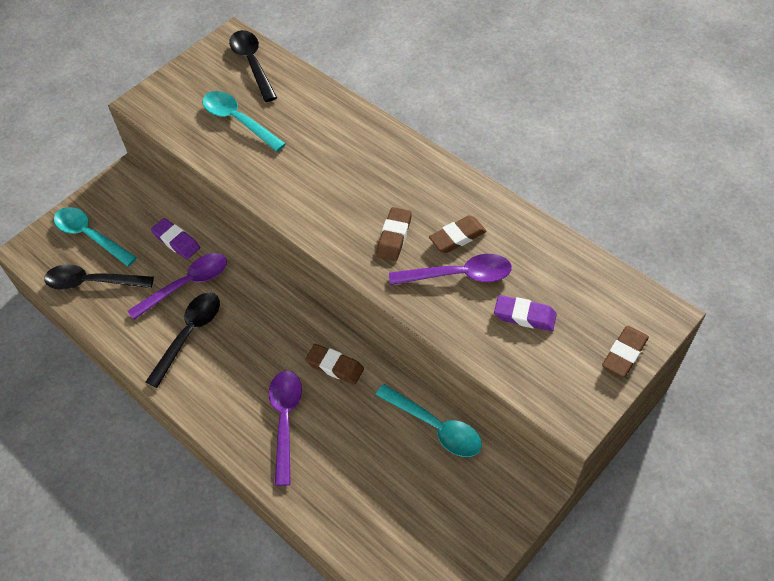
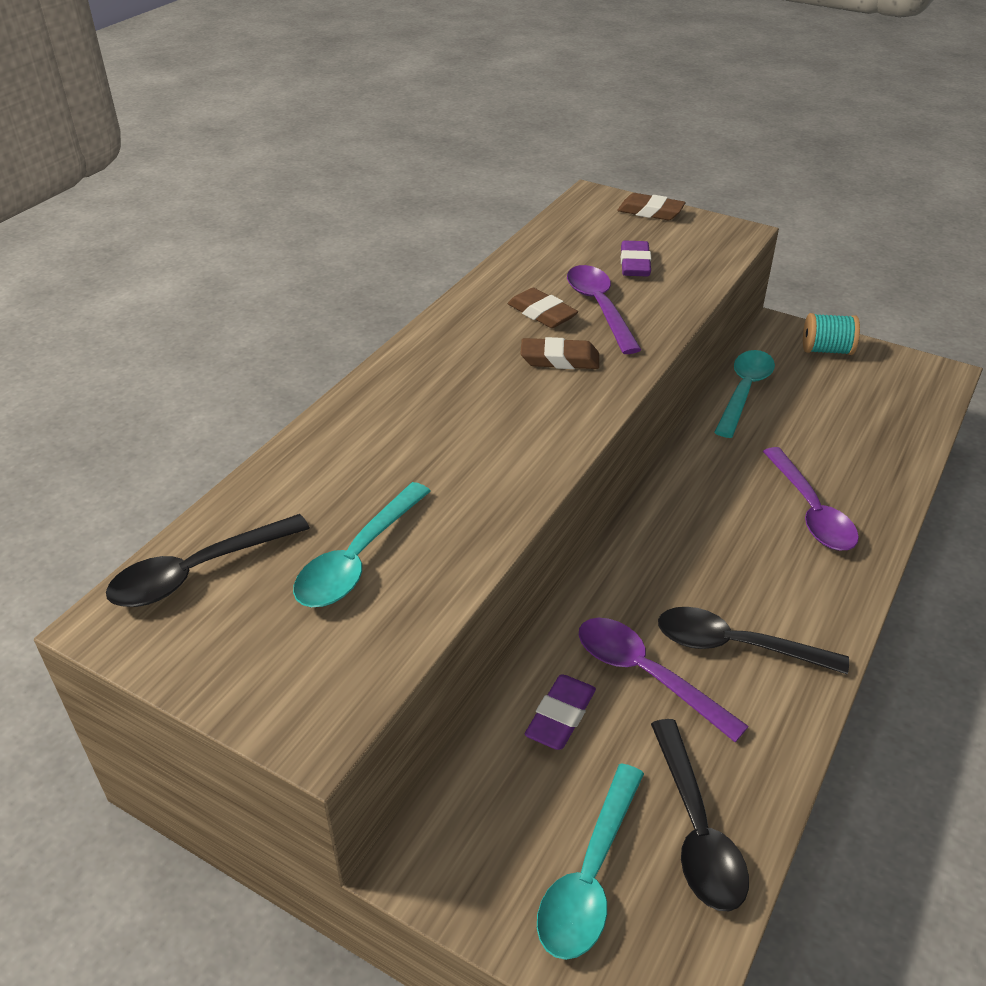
camera: 105 degrees left, 15 degrees down
(285, 421) = (810, 511): purple spoon -> purple spoon turned 90 degrees counterclockwise
(335, 366) = (709, 480): brown eraser -> none
(485, 521) = (826, 350): none -> turquoise spool

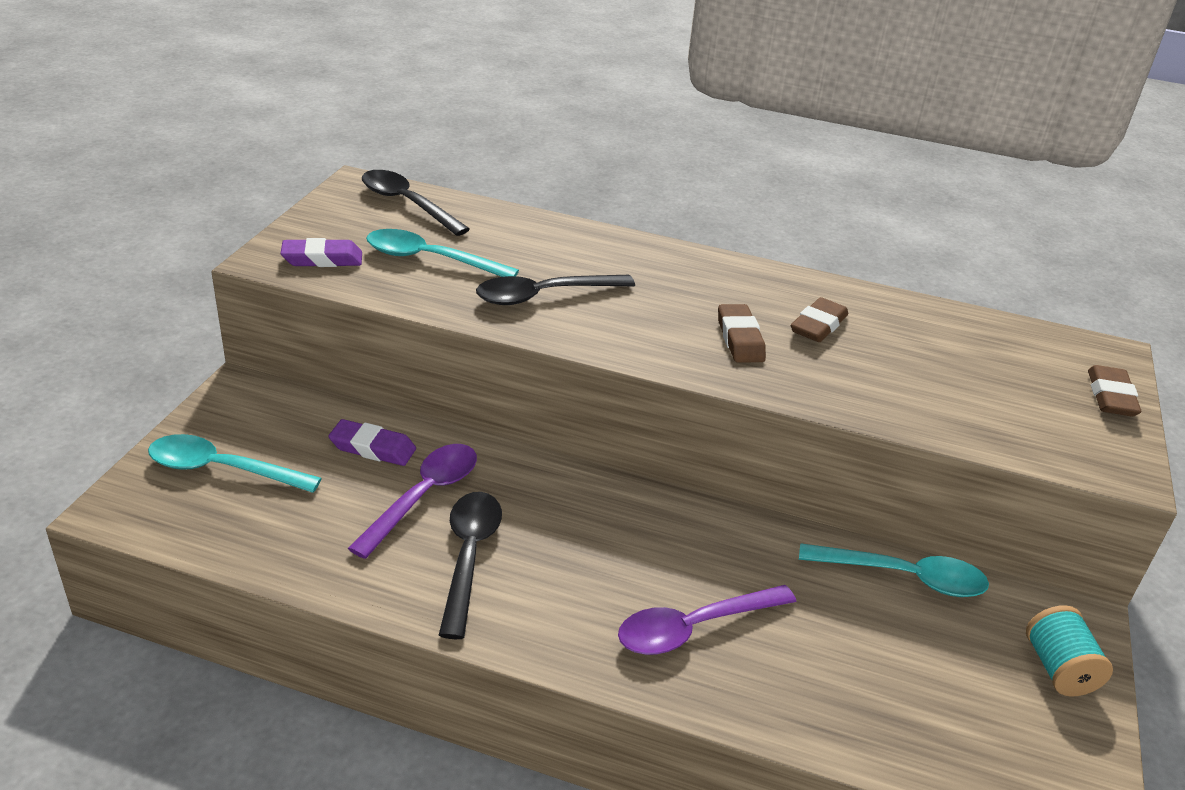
camera: 75 degrees right, 5 degrees down
(599, 308) = (854, 361): purple spoon -> none
(635, 264) = (968, 385): purple eraser -> purple eraser (322, 259)
(696, 828) = (261, 527): black spoon -> black spoon (544, 295)

